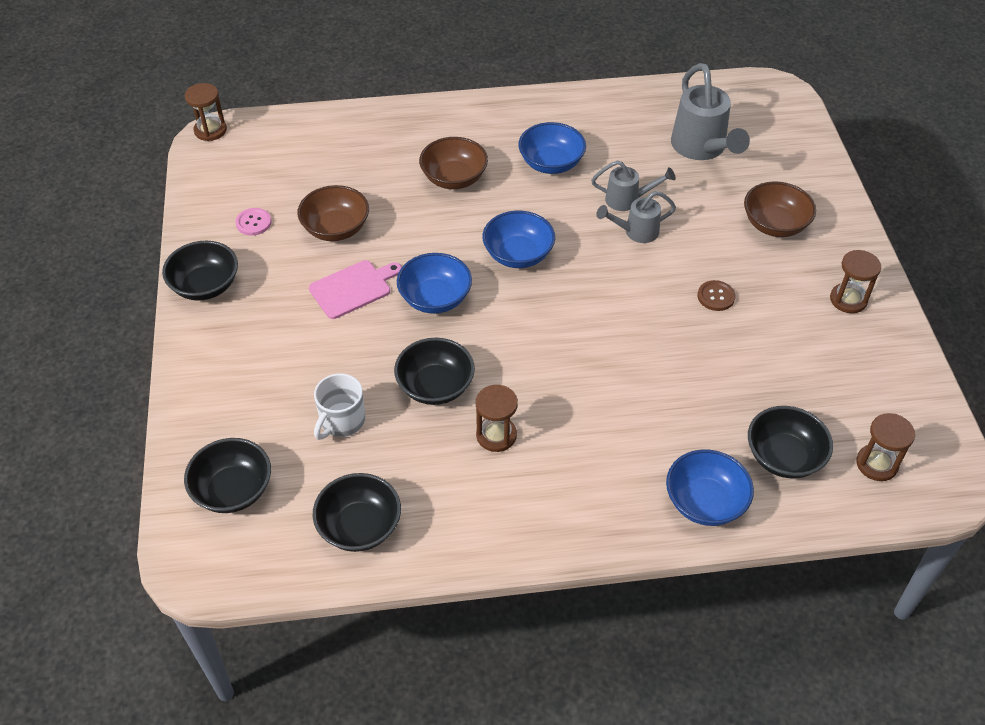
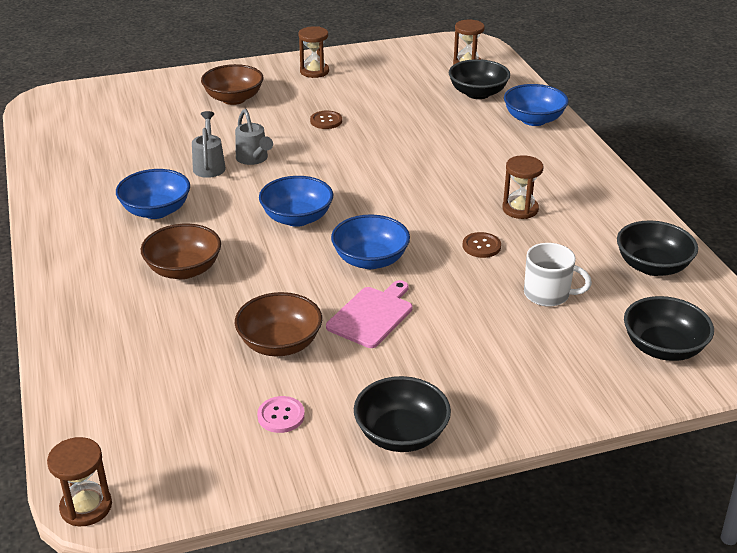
camera: 100 degrees left, 15 degrees down
(353, 288) = (372, 315): pink cutting board -> pink cutting board turned 75 degrees clockwise
(435, 386) = (481, 246): black bowl -> brown button
(702, 149) = (133, 132): grey watering can -> none

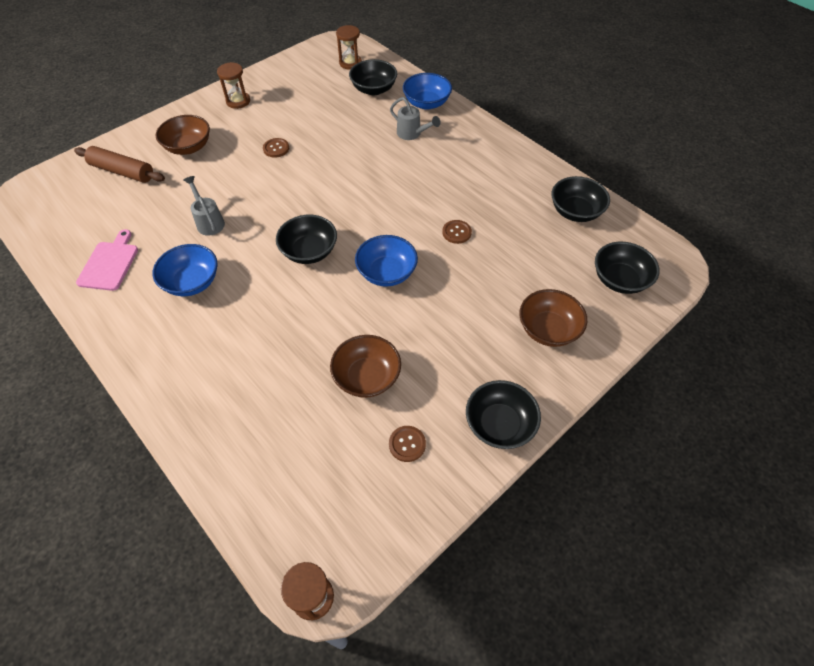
camera: 25 degrees left, 20 degrees up
(153, 103) = (123, 171): none -> brown rolling pin
(184, 269) = (250, 333): brown bowl -> brown bowl (548, 329)
(254, 159) = (241, 204): grey watering can -> grey watering can (412, 134)
(281, 416) = (407, 444): pink button -> brown button
(297, 218) = (309, 251): blue bowl -> black bowl
(372, 315) = (417, 324): pink cutting board -> pink cutting board (109, 264)
(520, 209) = (463, 189): brown hourglass -> none
(548, 294) = (524, 260): white mug -> none

